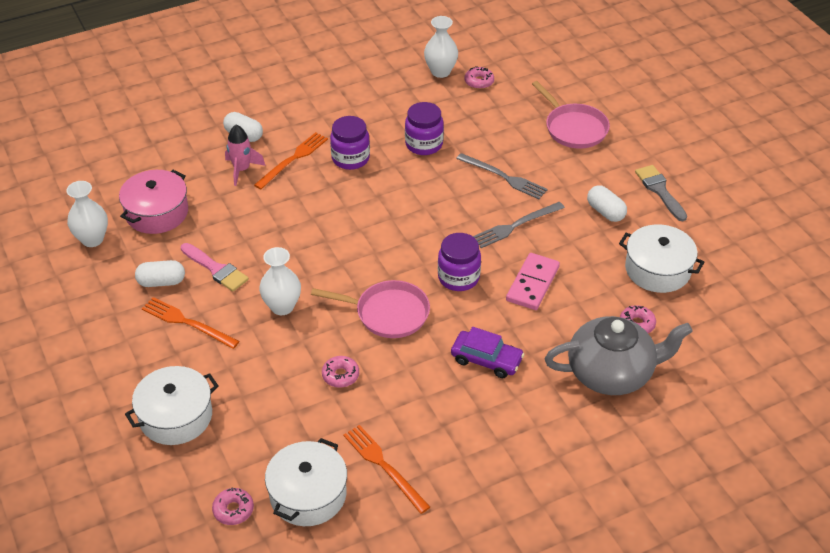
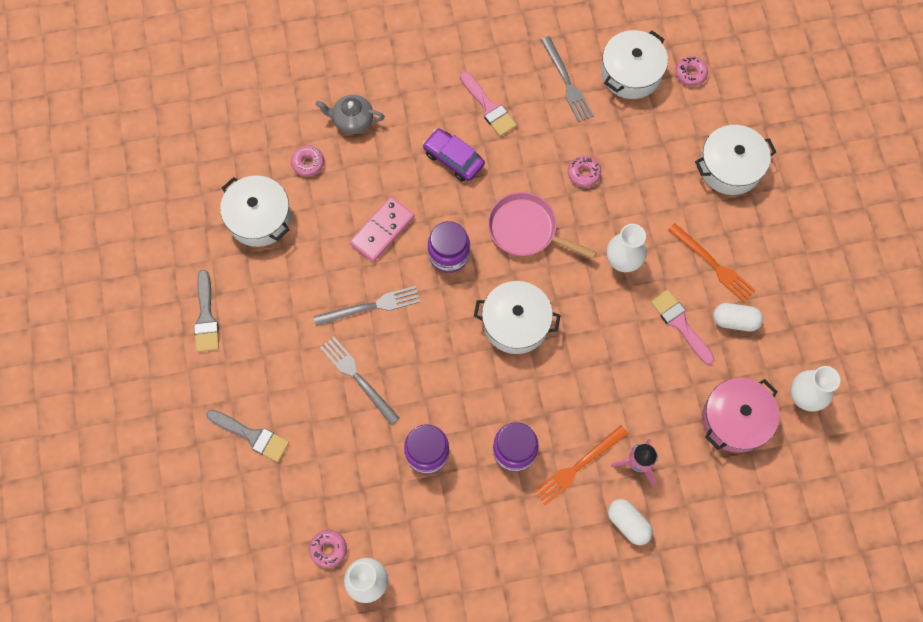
camera: 165 degrees left, 25 degrees up
(375, 240) = (515, 323): none -> white pot
(384, 466) = (566, 82): orange fork -> grey fork
(466, 419) = (489, 107): none -> pink brush
(573, 128) = (252, 435): pink pan -> grey brush
(605, 212) = (274, 302): white capsule -> none
(612, 373) = (352, 120): grey teapot -> grey teapot, size x0.54

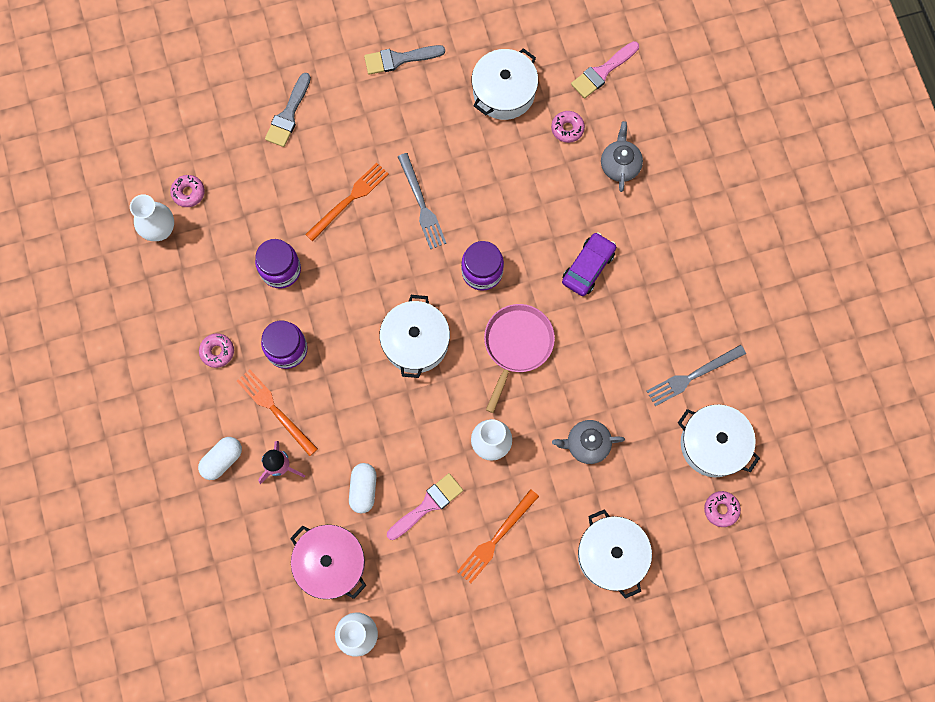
camera: 85 degrees right, 5 degrees up
(358, 378) = (349, 200): grey fork -> orange fork
(382, 230) = (502, 206): pink domino -> none
(489, 107) = (652, 297): pink brush -> pink brush (602, 72)
(583, 174) = (586, 399): pink donut -> pink donut (217, 351)
(626, 177) = (586, 444): none -> grey teapot
(735, 321) = (435, 562): white capsule -> white capsule (363, 489)

